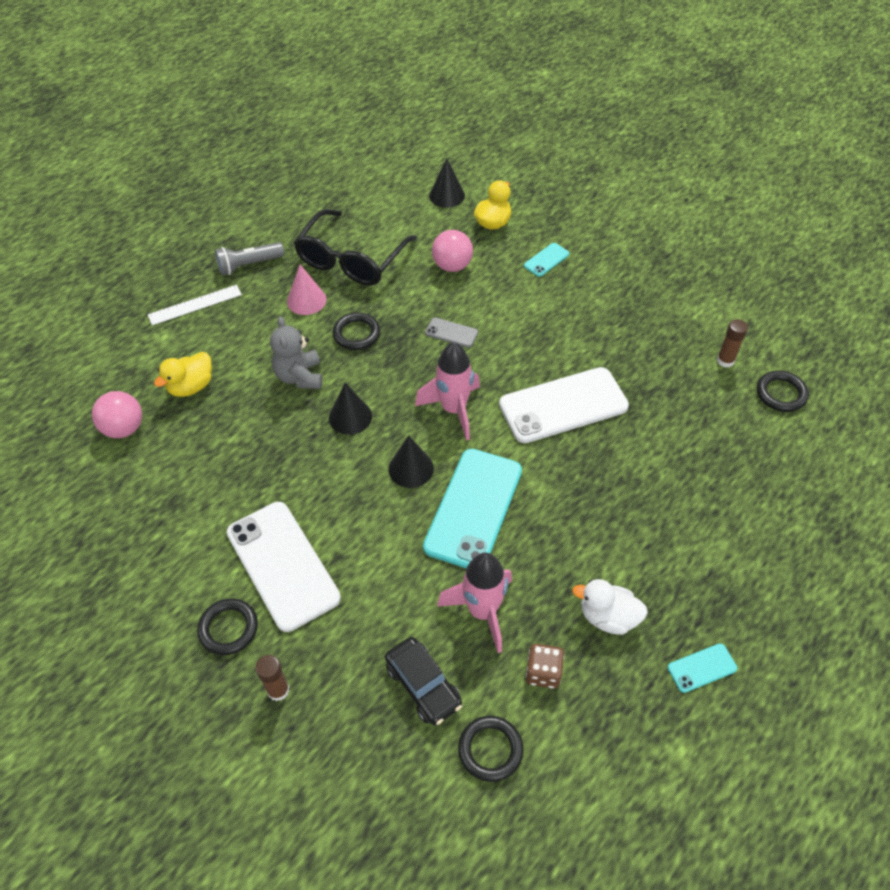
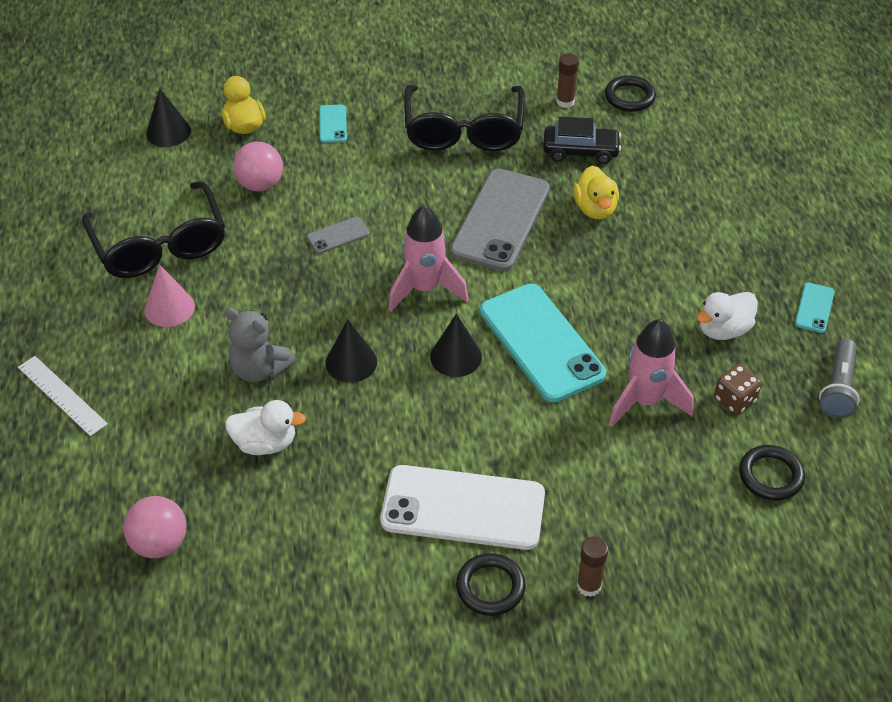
camera: 50 degrees left, 5 degrees down
(191, 386) = (170, 459): yellow duck -> yellow duck (595, 209)
(195, 305) = (62, 395): white ruler -> white ruler turned 60 degrees counterclockwise
(243, 422) = (265, 443): none -> white duck
(249, 265) = (63, 322): grey flashlight -> grey flashlight (838, 388)
(356, 334) = (258, 298): black ring -> none
(423, 685) = (677, 482): black car -> black car (580, 151)
(563, 405) = (500, 220): white phone -> grey phone
(624, 327) = (464, 131): none -> black glasses

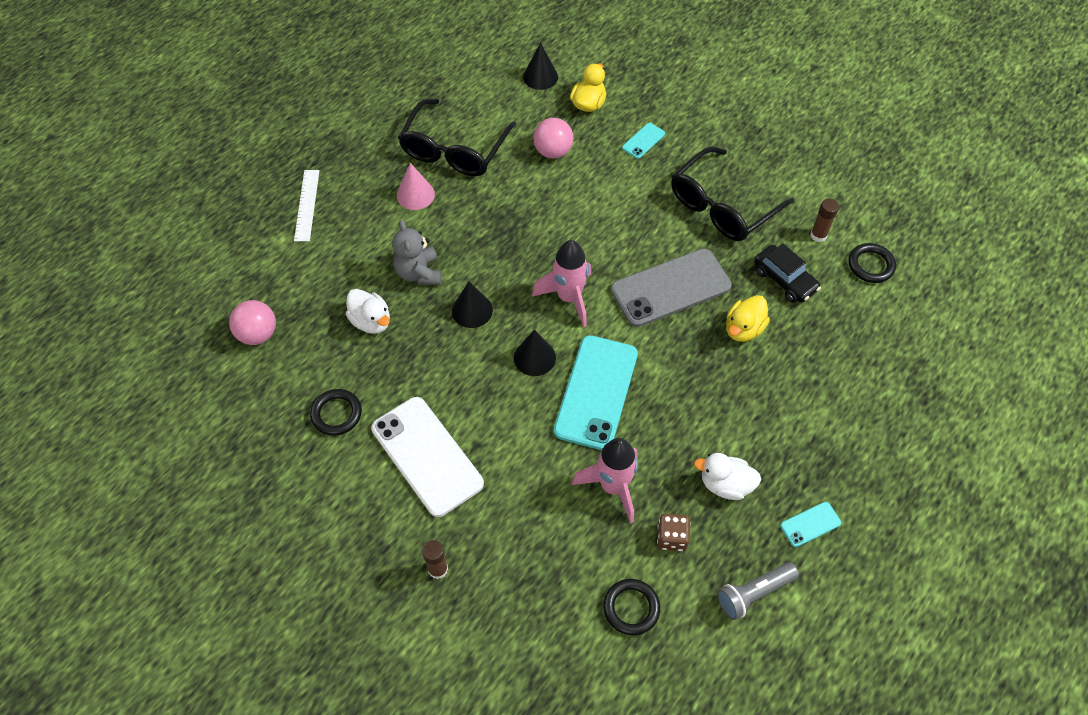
camera: 45 degrees right, 10 degrees up
(338, 235) = (559, 221): grey phone -> none
(490, 587) = (385, 517): black ring -> black ring (336, 414)

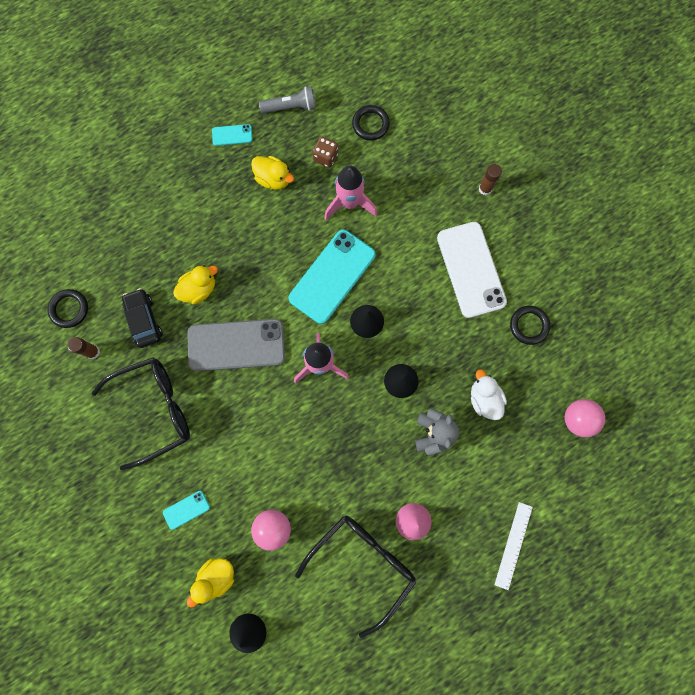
camera: 160 degrees left, 20 degrees up
(725, 484) = (273, 179): white duck -> yellow duck

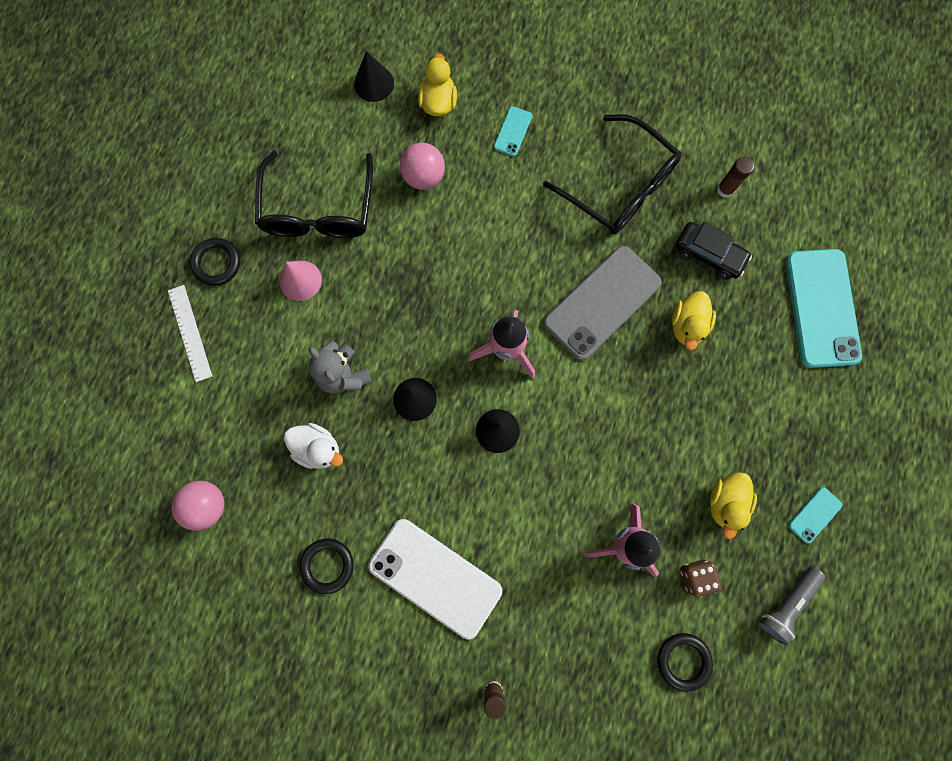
camera: 140 degrees right, 0 degrees up
(69, 309) = (785, 208): black ring -> black ring (217, 263)
(155, 410) = (620, 187): black glasses -> black glasses turned 75 degrees counterclockwise
(273, 179) = (725, 502): yellow duck -> yellow duck turned 60 degrees counterclockwise
(332, 276) = (571, 447): turquoise phone -> turquoise phone (821, 308)

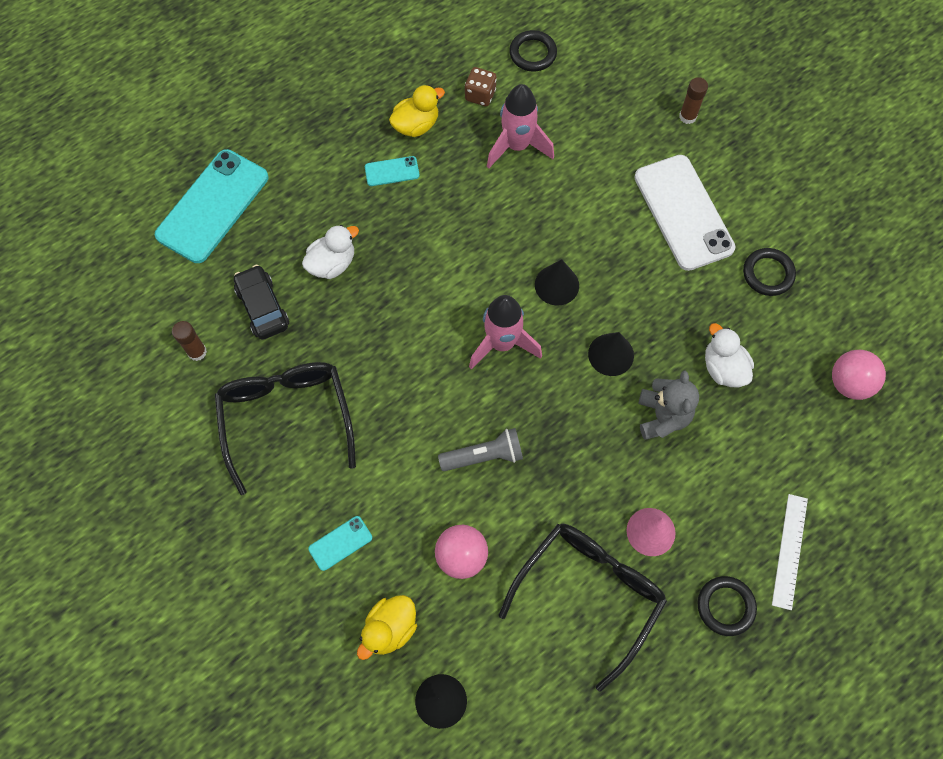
camera: 145 degrees left, 10 degrees down
(601, 302) = (388, 328): grey phone -> none
(687, 325) = (332, 263): yellow duck -> white duck
(786, 604) = (429, 41): grey flashlight -> grey flashlight (484, 456)
(814, 515) = (358, 78): turquoise phone -> turquoise phone (392, 171)

